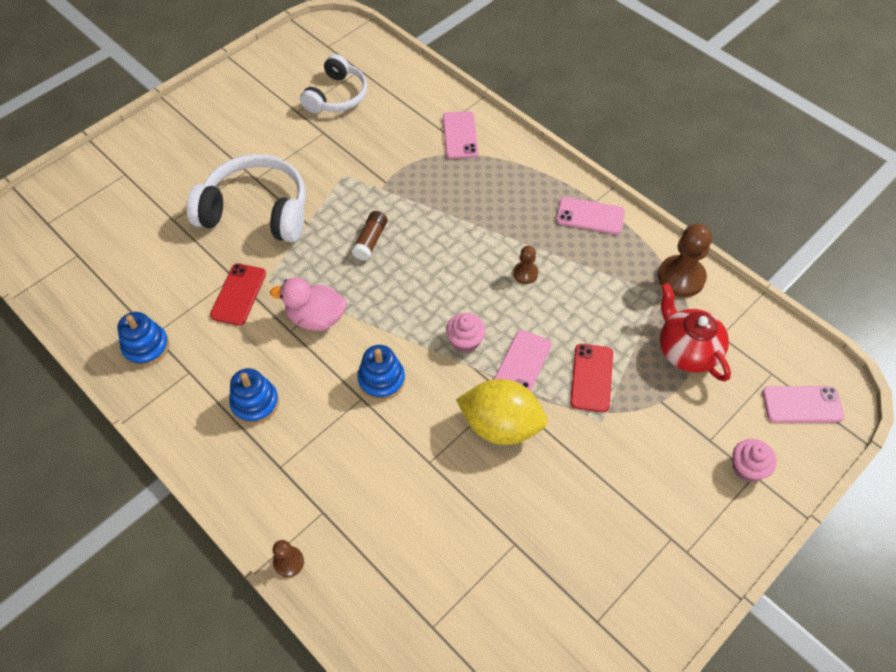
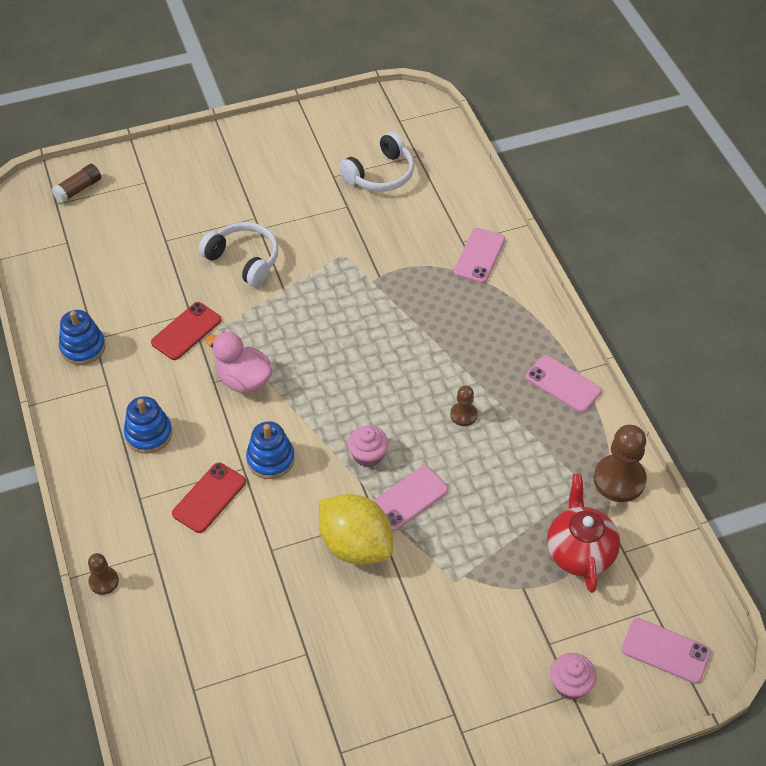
camera: 25 degrees right, 5 degrees down
(256, 211) = (244, 260): white headphones -> white headphones, size x0.65
(370, 241) = (333, 327): brown glue stick -> brown glue stick (78, 189)
(591, 378) = (468, 538): red phone -> red phone (209, 498)

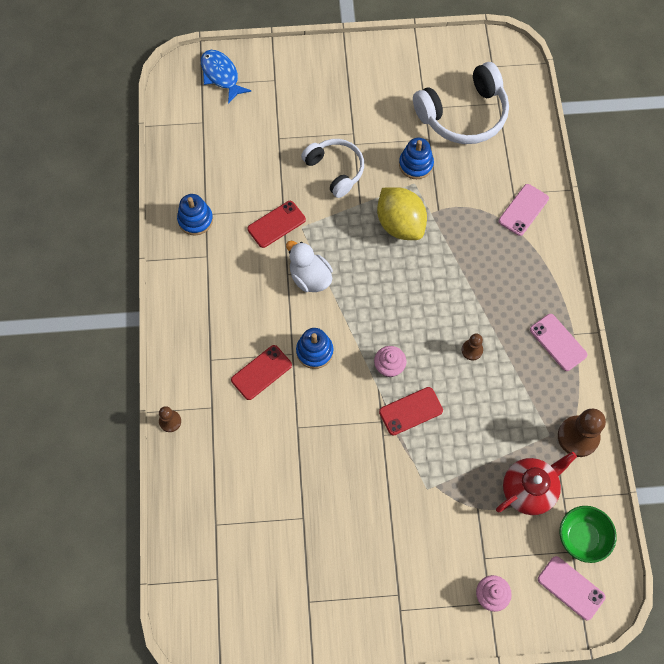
camera: 15 degrees right, 15 degrees up
(78, 189) = (221, 75): brown glue stick -> blue fish
(148, 434) = (228, 307): blue stacking toy -> blue stacking toy (416, 164)
(243, 380) = (310, 277): pink duck -> white duck
(355, 545) = (360, 440): yellow lemon -> yellow lemon (400, 224)
(380, 174) = (463, 115): white headphones -> white headphones, size x1.53
(409, 498) = (411, 411): pink phone -> red phone
(579, 551) = (529, 489): red teapot -> red teapot turned 45 degrees clockwise
(660, 590) = (582, 537): none -> green bowl

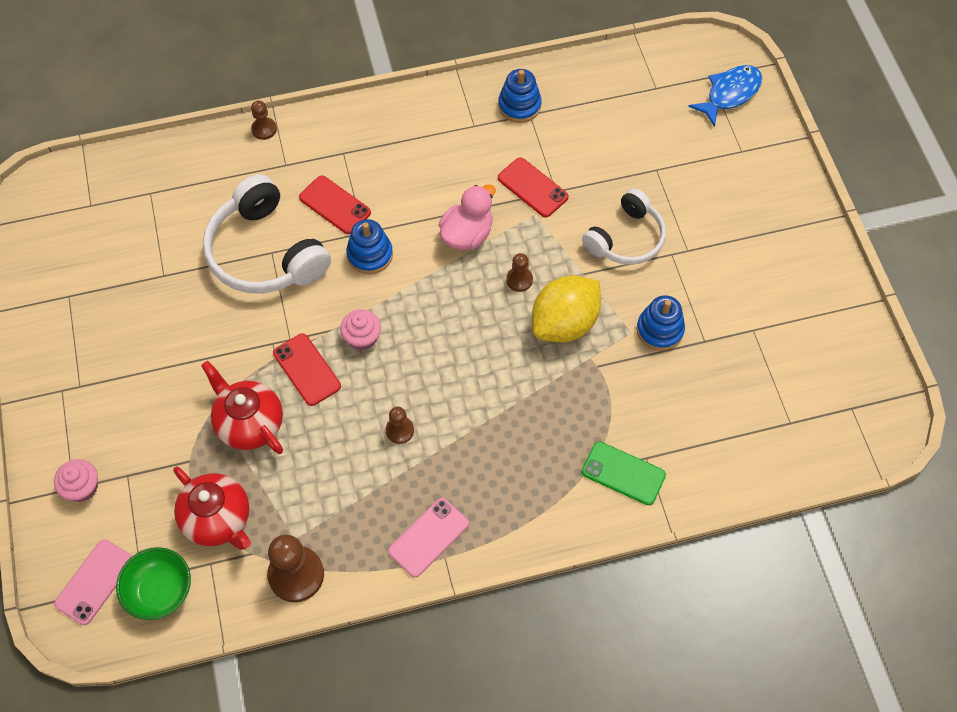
camera: 80 degrees right, 5 degrees down
(310, 277) = (467, 234): white duck -> pink duck
(357, 248) = (519, 280): none -> brown pawn
(451, 459) = (249, 423): none -> red teapot
(463, 115) = (756, 379): white headphones -> white headphones (265, 252)
(523, 210) = (623, 473): pink phone -> green phone

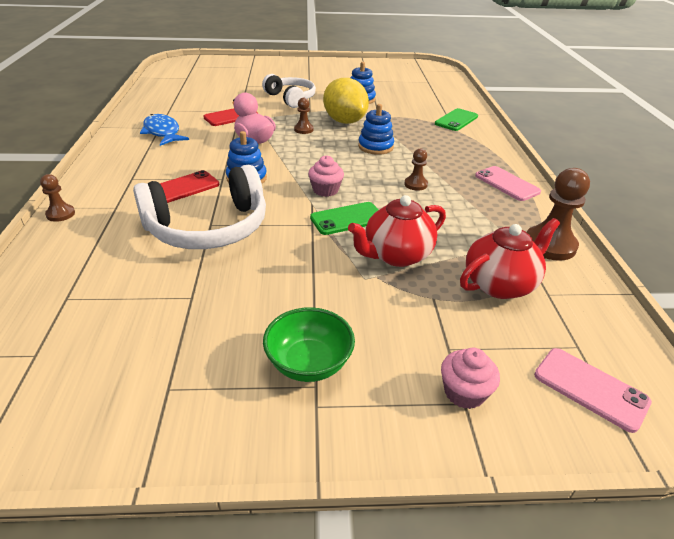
camera: 80 degrees left, 25 degrees down
(160, 591) = (587, 332): green bowl -> green bowl (309, 363)
(306, 370) = (347, 219): red phone -> green phone
(519, 105) = (158, 112): blue stacking toy -> blue stacking toy (375, 147)
(730, 94) = (210, 64): blue fish -> blue fish (162, 132)

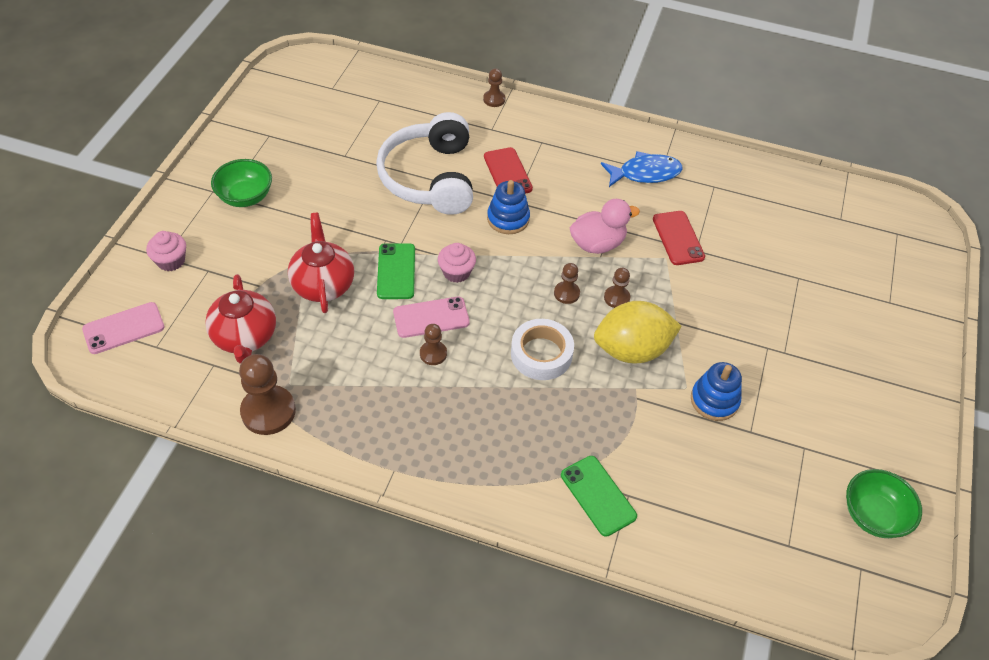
camera: 110 degrees right, 15 degrees up
(291, 98) = (734, 315): white headphones -> none
(313, 145) = (566, 293): none -> brown pawn
(375, 147) = (541, 354): blue stacking toy -> white tape
(391, 68) = (873, 515): none -> green bowl
(506, 184) = (393, 446): pink phone -> pink phone (431, 317)

